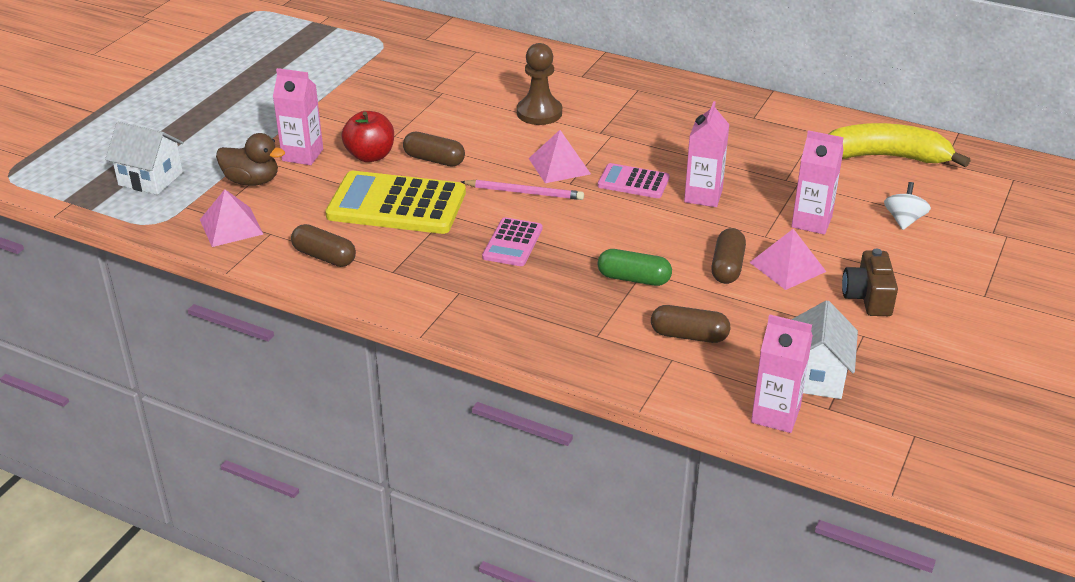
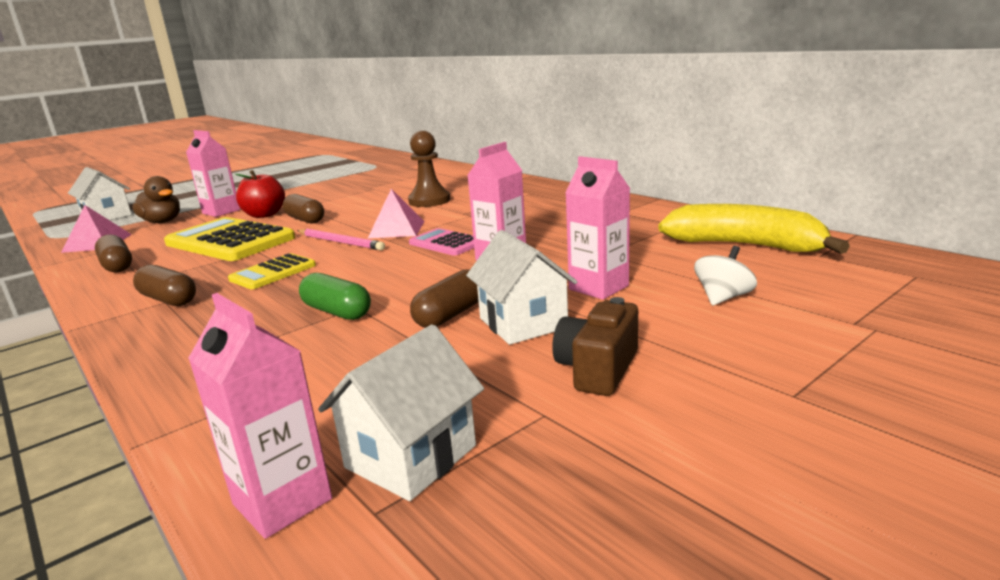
camera: 25 degrees right, 15 degrees down
(512, 243) = (273, 272): pink calculator -> yellow calculator
(689, 335) = (314, 373): brown capsule -> brown capsule (168, 299)
(787, 267) = (523, 323): pink pyramid -> white house

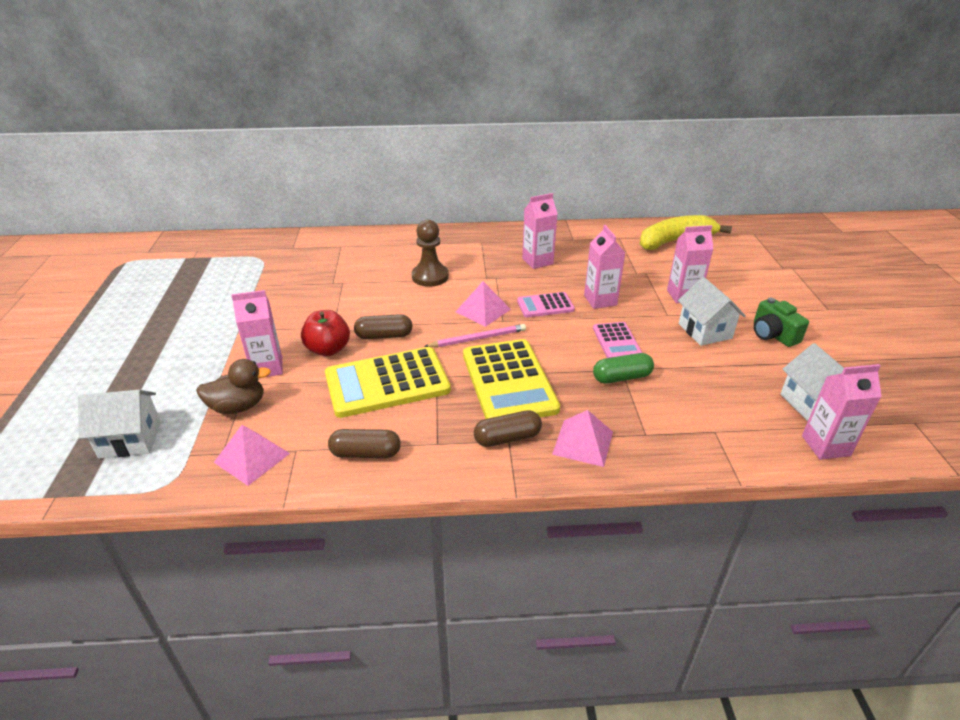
camera: 55 degrees left, 15 degrees up
(179, 331) = (583, 442): none -> pink pyramid
(273, 272) = (508, 382): yellow calculator -> yellow calculator, size x1.89
(417, 288) = (616, 341): none -> pink calculator
(451, 314) = (670, 345): brown capsule -> none
(523, 323) = (705, 331): white house -> white house turned 60 degrees clockwise
(536, 216) = (537, 261): none -> pink carton
(597, 369) = (773, 334): brown camera -> green camera
(723, 298) = (731, 277): white spinning top -> none

